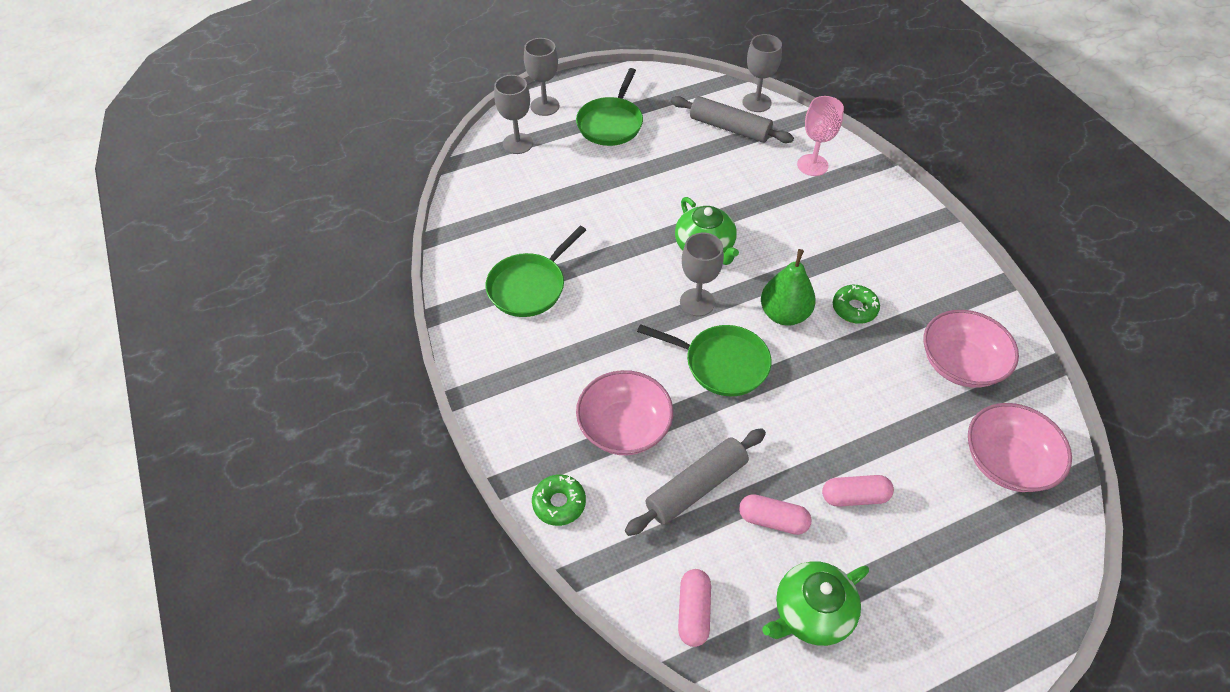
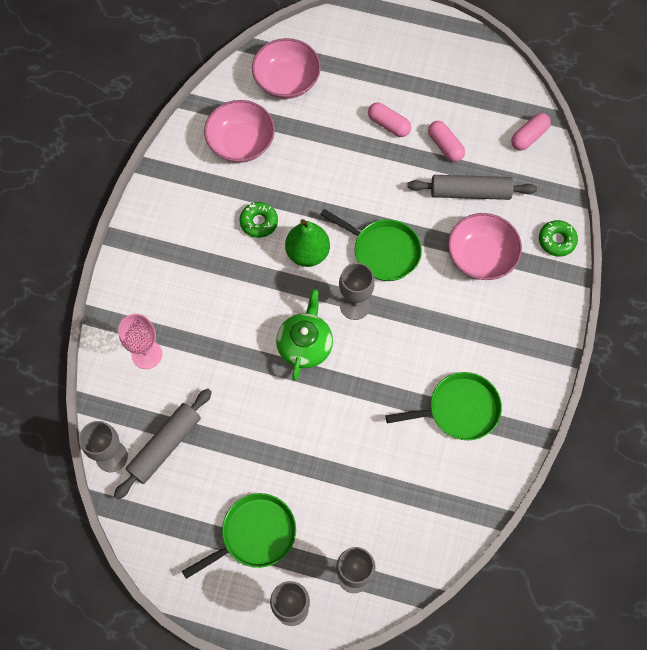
camera: 140 degrees left, 15 degrees up
(721, 363) = (383, 251): green pan -> green pan turned 150 degrees clockwise
(729, 128) = (165, 446): grey rolling pin -> grey rolling pin turned 60 degrees clockwise
(811, 612) = (470, 95): green teapot -> none

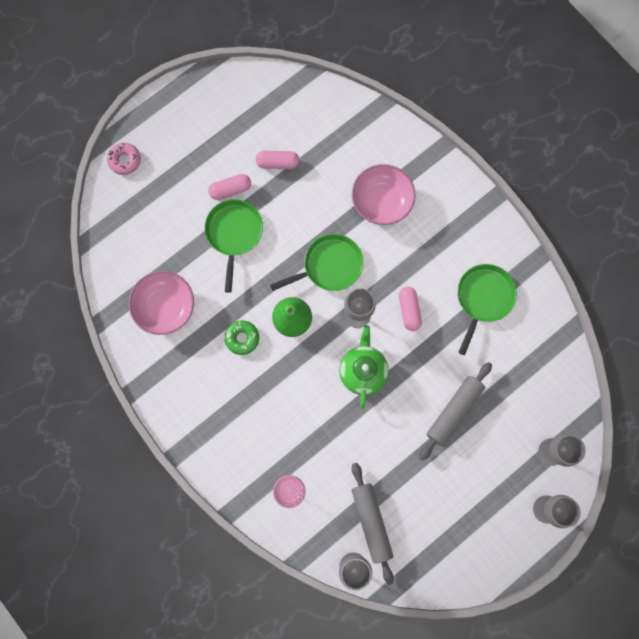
camera: 55 degrees left, 10 degrees up
(254, 535) = (479, 500): green pan -> green pan (234, 234)
(286, 80) = (137, 237): pink bowl -> none
(305, 345) = (363, 371): green teapot -> green teapot turned 45 degrees clockwise
(348, 27) = (125, 160): none -> pink donut
(470, 192) = (327, 172): grey rolling pin -> grey rolling pin (454, 411)
(529, 136) = (313, 100): pink capsule -> pink capsule (409, 310)
(557, 241) = (406, 142): green donut -> none

